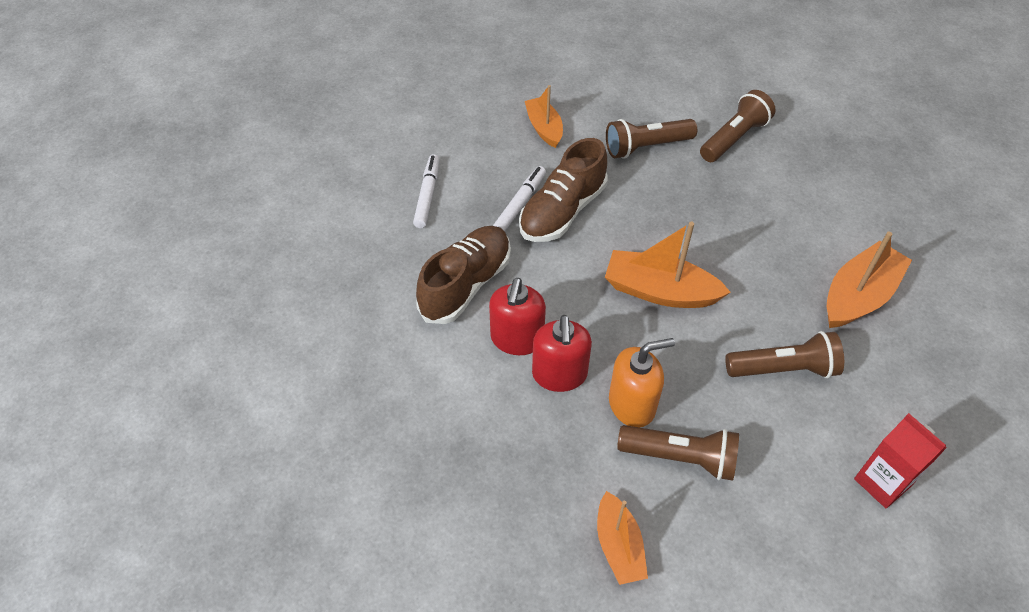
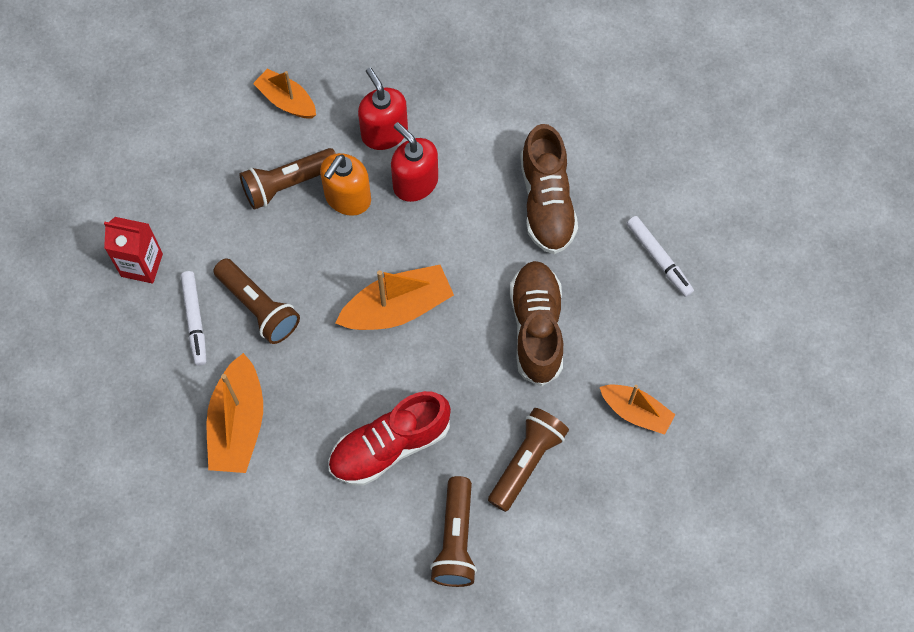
camera: 140 degrees right, 15 degrees up
(517, 339) = (468, 187): red soap dispenser -> red soap dispenser (384, 132)
(520, 204) = (577, 308): white marker -> white marker (195, 320)
(740, 211) = (390, 446): none -> red shoe
(784, 369) = (259, 307): brown flashlight -> brown flashlight turned 90 degrees counterclockwise

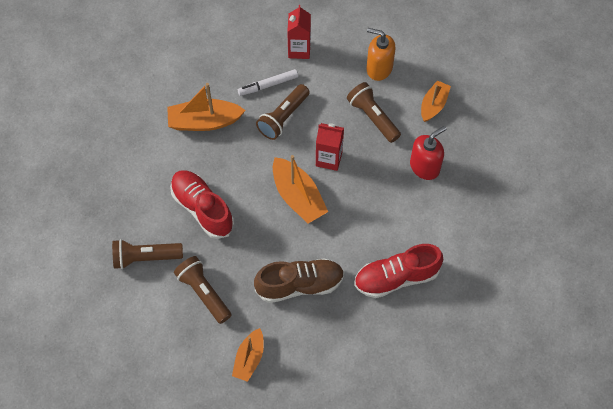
camera: 80 degrees right, 5 degrees down
(343, 255) = (329, 159): none -> red carton
(347, 198) = (371, 153): orange soap dispenser -> orange soap dispenser (379, 68)
(415, 183) = (391, 192): red soap dispenser -> none
(526, 461) = (203, 293): brown flashlight -> brown flashlight turned 150 degrees counterclockwise
(546, 202) = (396, 278): brown shoe -> red shoe
(659, 259) = (368, 360): white marker -> none

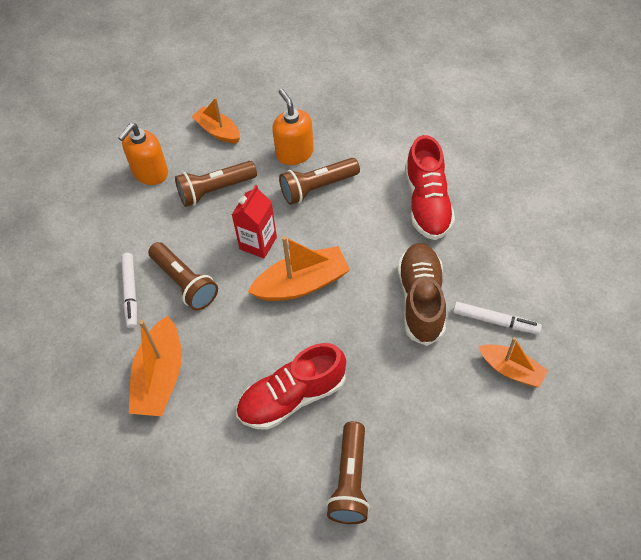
camera: 75 degrees left, 5 degrees down
(203, 293) = (414, 411): brown flashlight -> brown flashlight (317, 187)
(290, 343) = (495, 321): none -> white marker
(299, 50) = (91, 250): red carton -> none
(425, 167) = (294, 153): red soap dispenser -> orange soap dispenser

